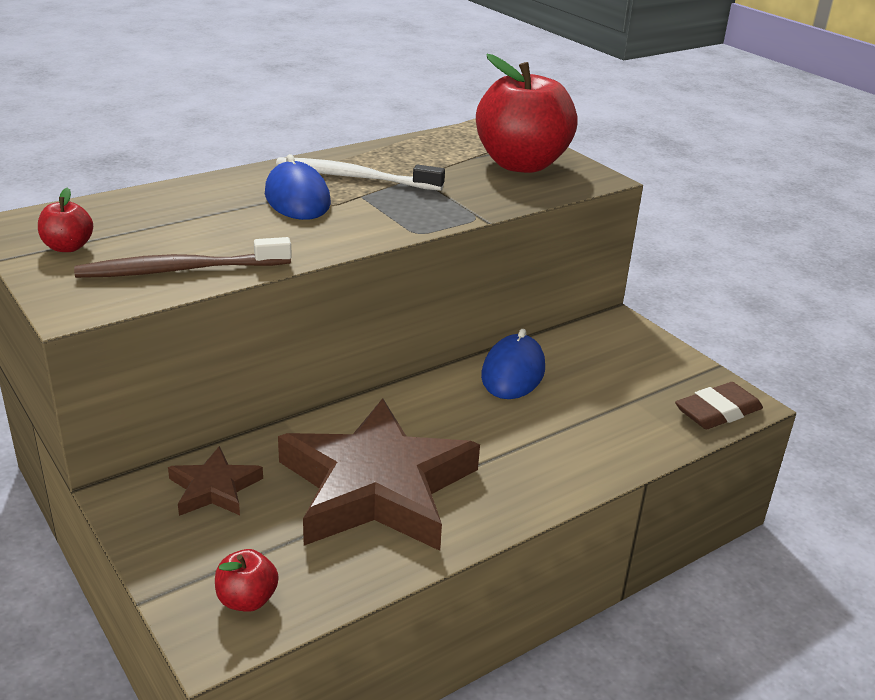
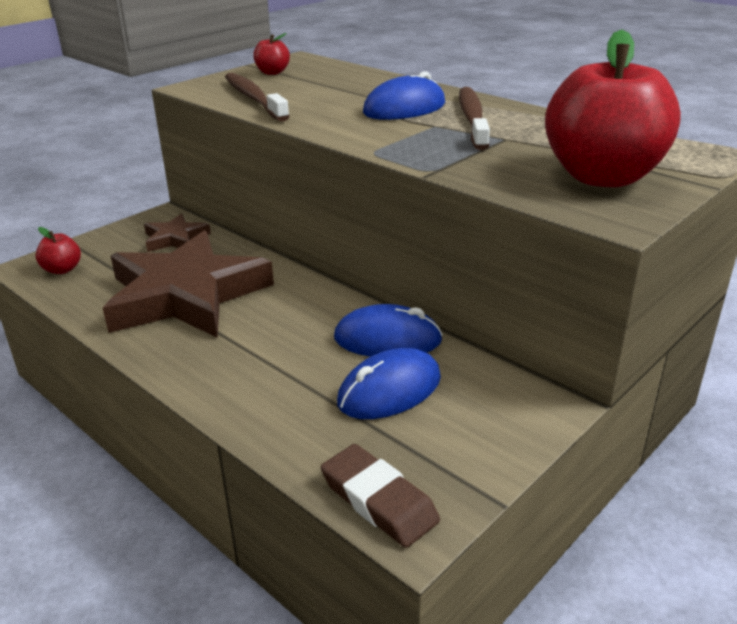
camera: 80 degrees right, 0 degrees up
(354, 177) = (472, 119): white toothbrush -> brown toothbrush
(589, 384) = (389, 390): none -> blue mouse

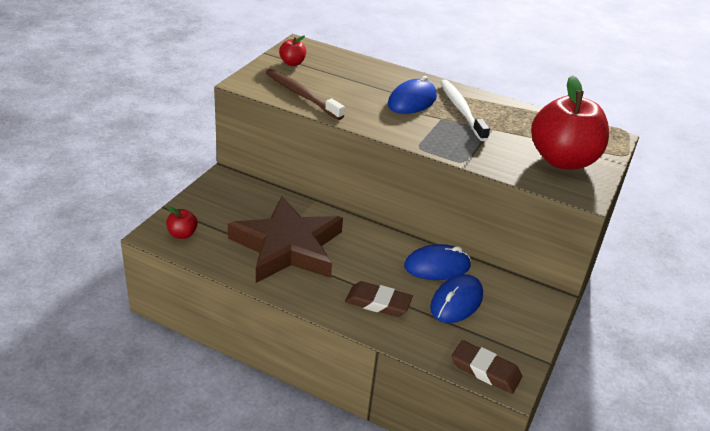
camera: 20 degrees left, 5 degrees up
(175, 238) = (247, 198): brown star -> none
(264, 377) = (378, 303): none -> brown eraser
(472, 119) = (461, 110): brown toothbrush -> white toothbrush

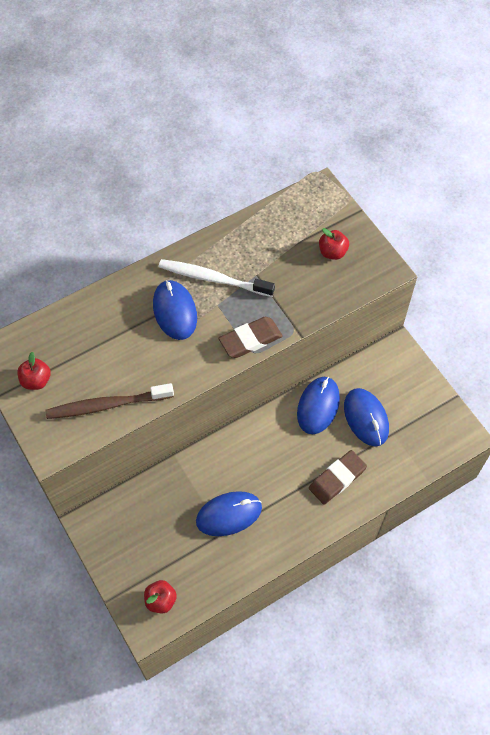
camera: 55 degrees left, 25 degrees up
(287, 247) = (229, 514): brown star -> blue mouse
(485, 370) = (444, 444): brown eraser -> brown eraser (250, 339)
(562, 160) = (332, 252): red apple -> red apple, size x0.42

